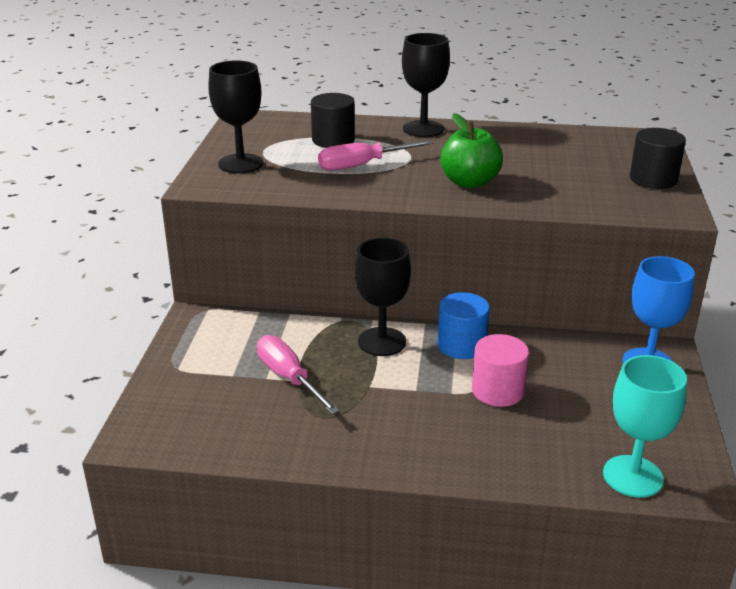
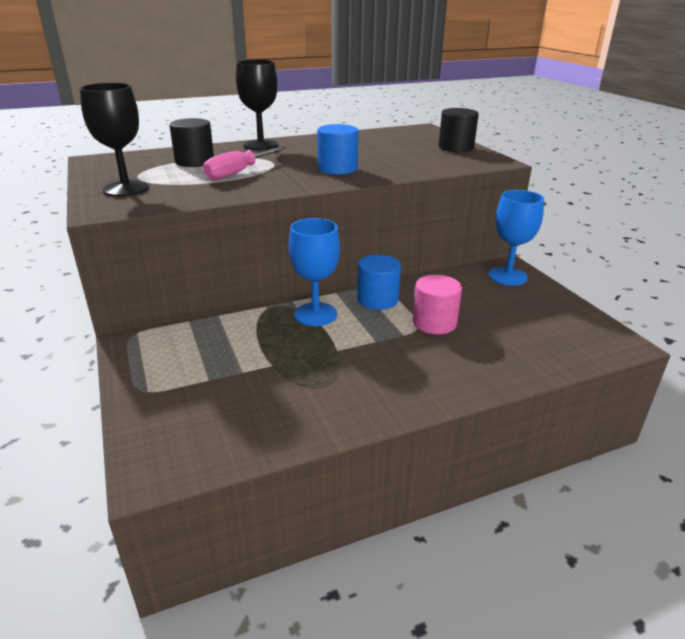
camera: 30 degrees left, 0 degrees up
(289, 378) = (263, 365): pink screwdriver -> none
(382, 342) = (315, 314): black goblet -> blue goblet
(469, 182) = (337, 168): green apple -> blue cylinder
(632, 476) = (578, 350): turquoise goblet -> none

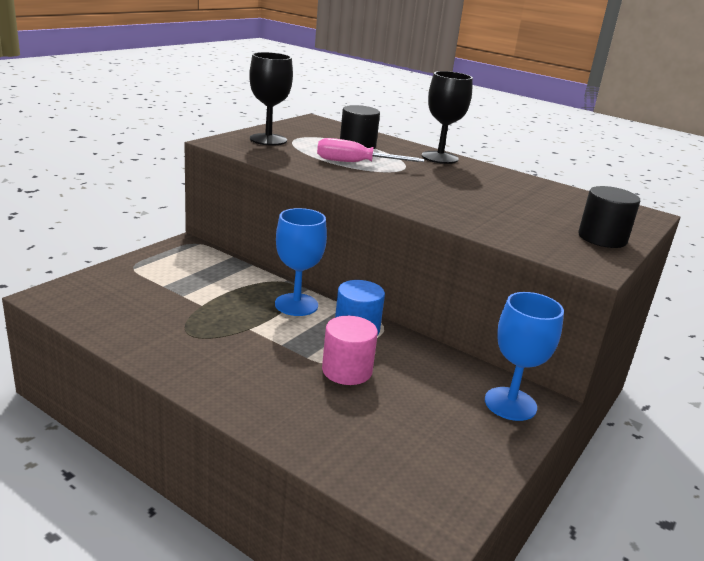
camera: 55 degrees right, 5 degrees down
(337, 168) = (426, 194): blue cylinder -> none

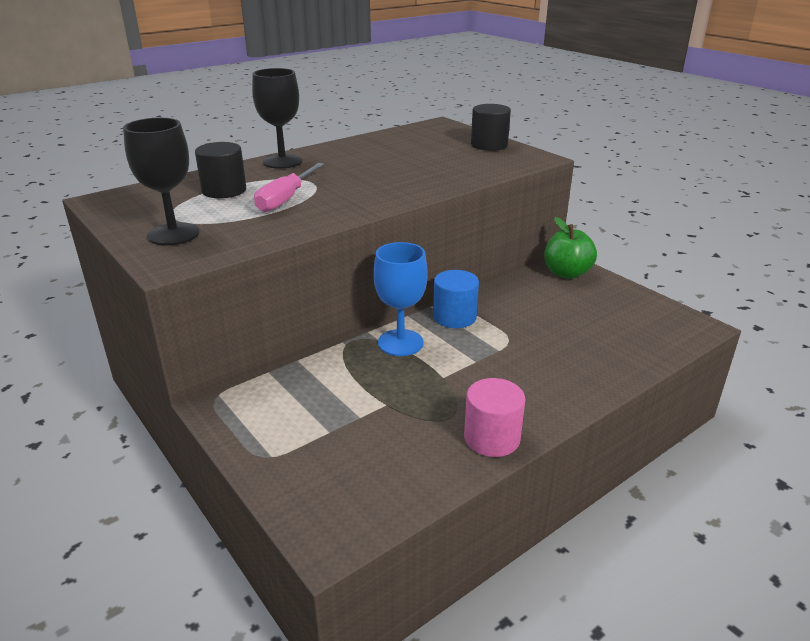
camera: 70 degrees left, 5 degrees up
(347, 370) = (522, 333): pink cylinder -> pink cylinder (492, 438)
(510, 404) = (567, 273): blue goblet -> green apple

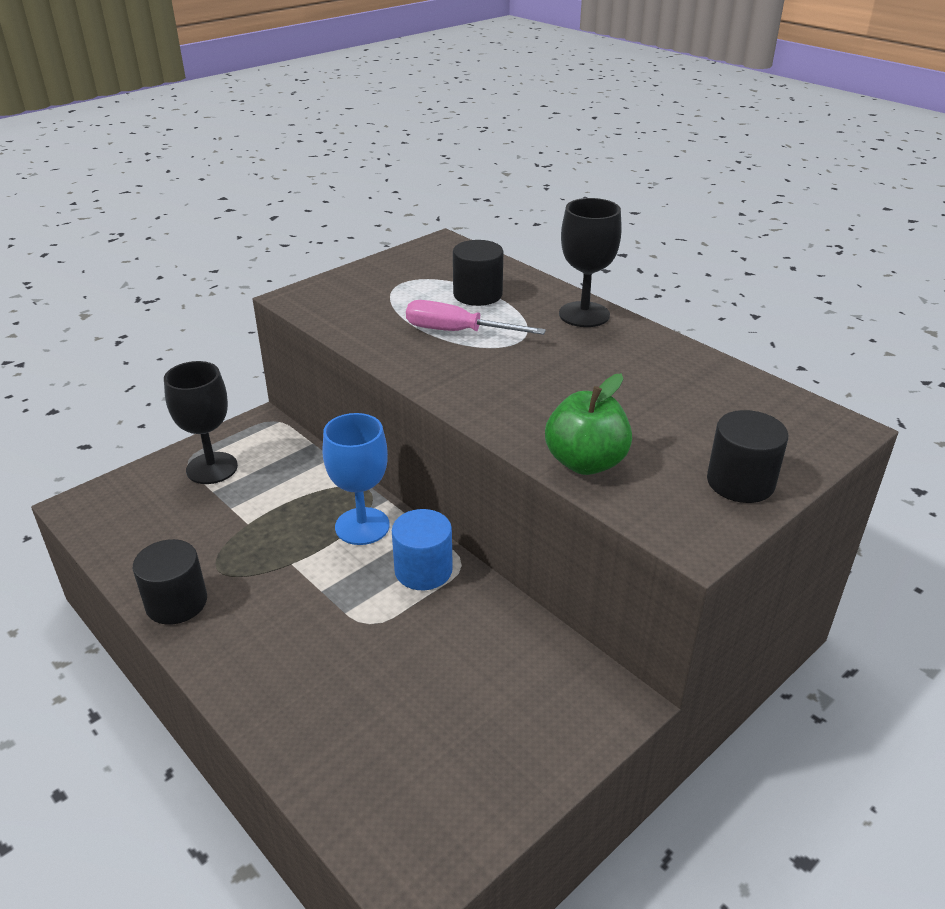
camera: 85 degrees right, 5 degrees up
(173, 234) = (361, 289): black goblet -> black goblet (212, 468)
(492, 438) = (176, 603): pink cylinder -> black cylinder
(567, 273) = (577, 704): green apple -> green apple (585, 462)

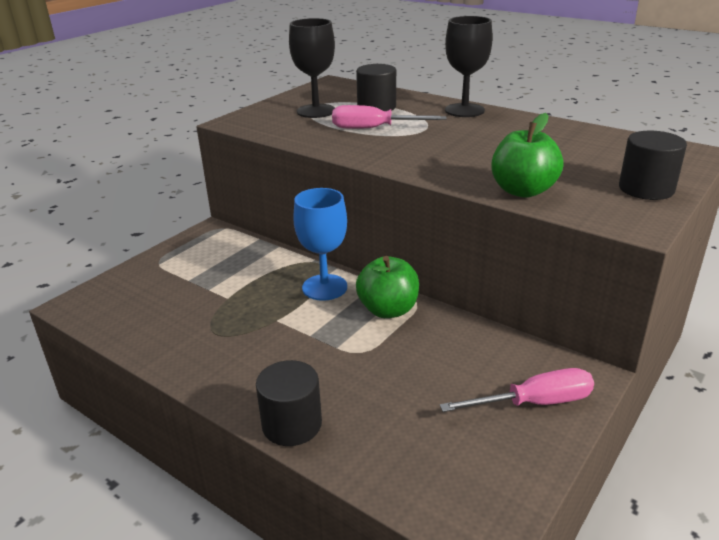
camera: 10 degrees left, 5 degrees down
(176, 603) = (188, 361): black cylinder -> black cylinder (292, 424)
(212, 468) = (181, 265): black goblet -> black goblet (316, 111)
(423, 570) = (388, 310): blue cylinder -> green apple
(539, 728) = (534, 403): none -> pink screwdriver

